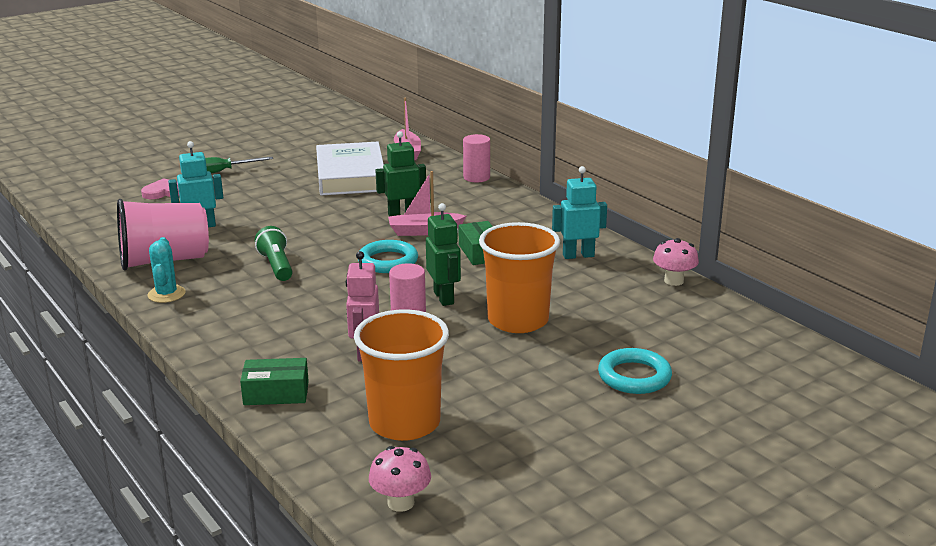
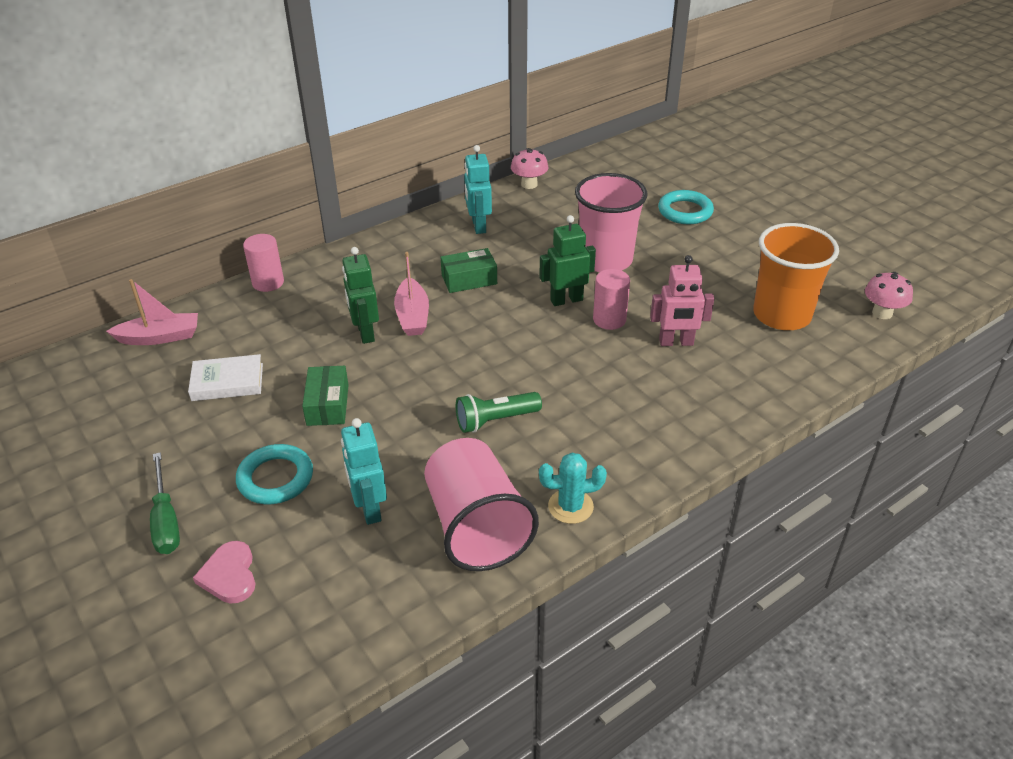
camera: 90 degrees left, 15 degrees up
(276, 393) = (759, 390): green box -> green box (327, 405)
(350, 175) = (227, 382): white book -> white book, size x0.55
(388, 261) = (486, 338): turquoise ring -> turquoise ring (275, 478)
(518, 320) = (605, 260): orange cup -> pink cup

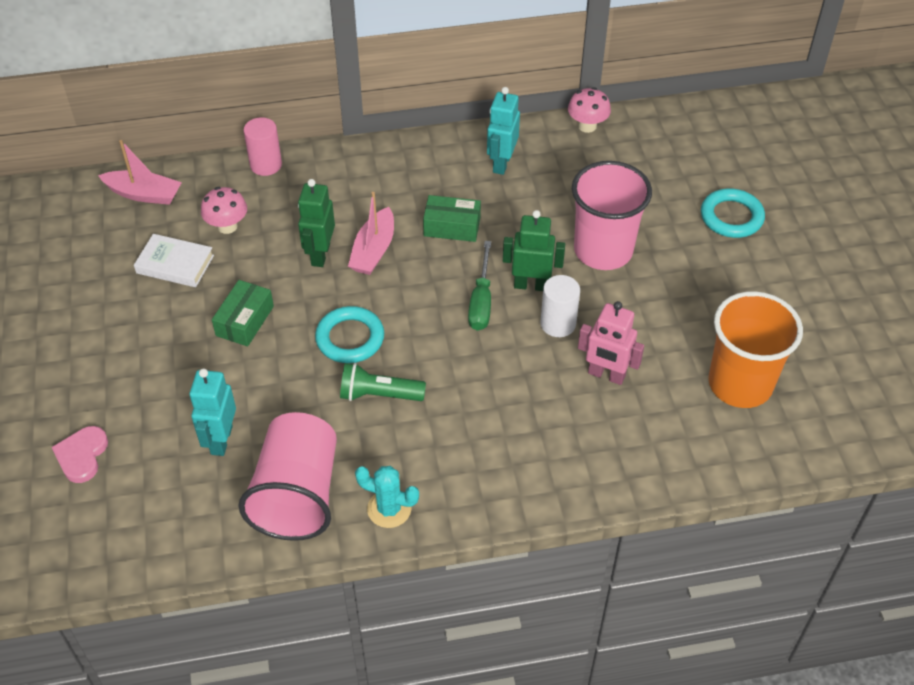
camera: 25 degrees right, 10 degrees up
(166, 520) = (60, 384): green screwdriver -> green screwdriver (481, 301)
(275, 478) = (163, 379): turquoise ring -> turquoise ring (350, 338)
(609, 319) = (558, 324): pink cylinder -> white cylinder
(882, 313) = (853, 422): pink mushroom -> pink mushroom (227, 226)

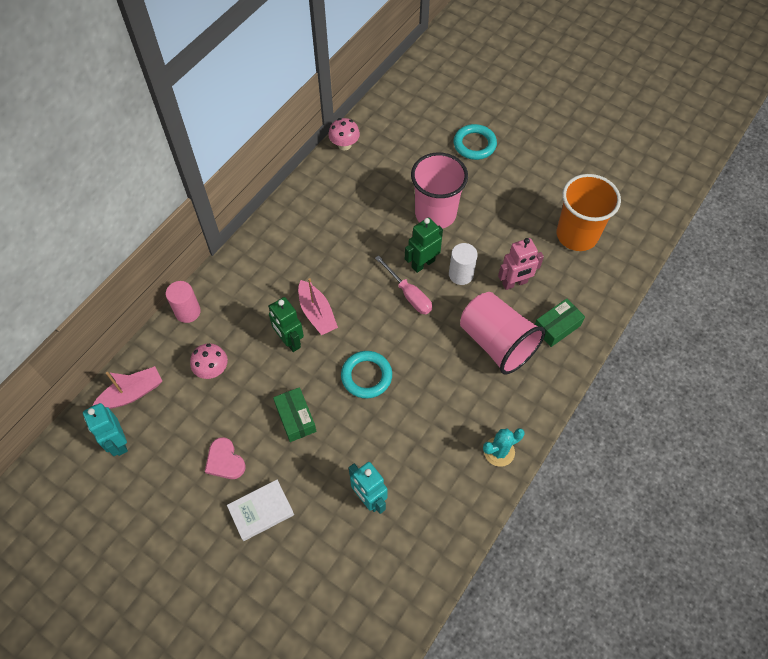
camera: 45 degrees left, 10 degrees up
(82, 455) = (302, 584): pink heart -> pink heart (225, 461)
(175, 264) = (210, 420): white book -> white book (261, 511)
(297, 494) = (446, 489): pink cup -> pink cup (496, 343)
(379, 394) = (420, 394): green flashlight -> none
(452, 227) = (343, 263): green box -> green box (557, 327)
(481, 301) = (409, 294): green screwdriver -> pink screwdriver
(501, 163) = (325, 203): turquoise robot -> turquoise robot (118, 442)

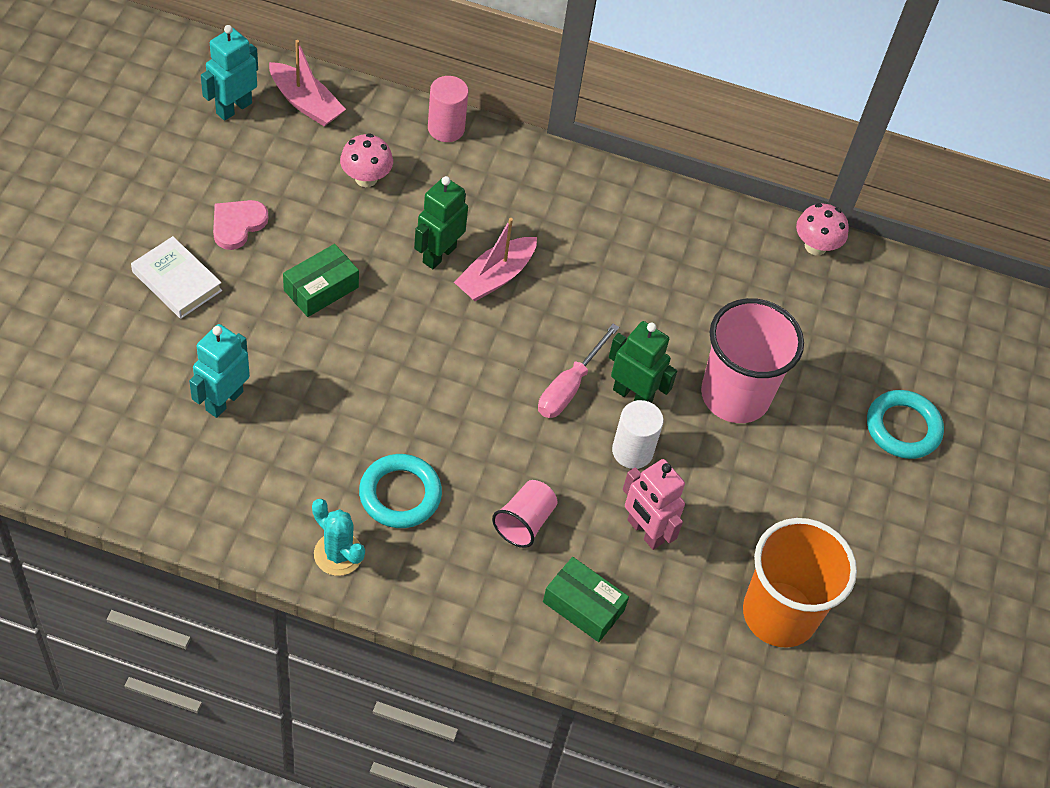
camera: 65 degrees right, 5 degrees down
(366, 376) = (412, 359): turquoise ring -> turquoise ring (400, 494)
(496, 343) = (524, 522): pink cup -> pink cup, size x0.50

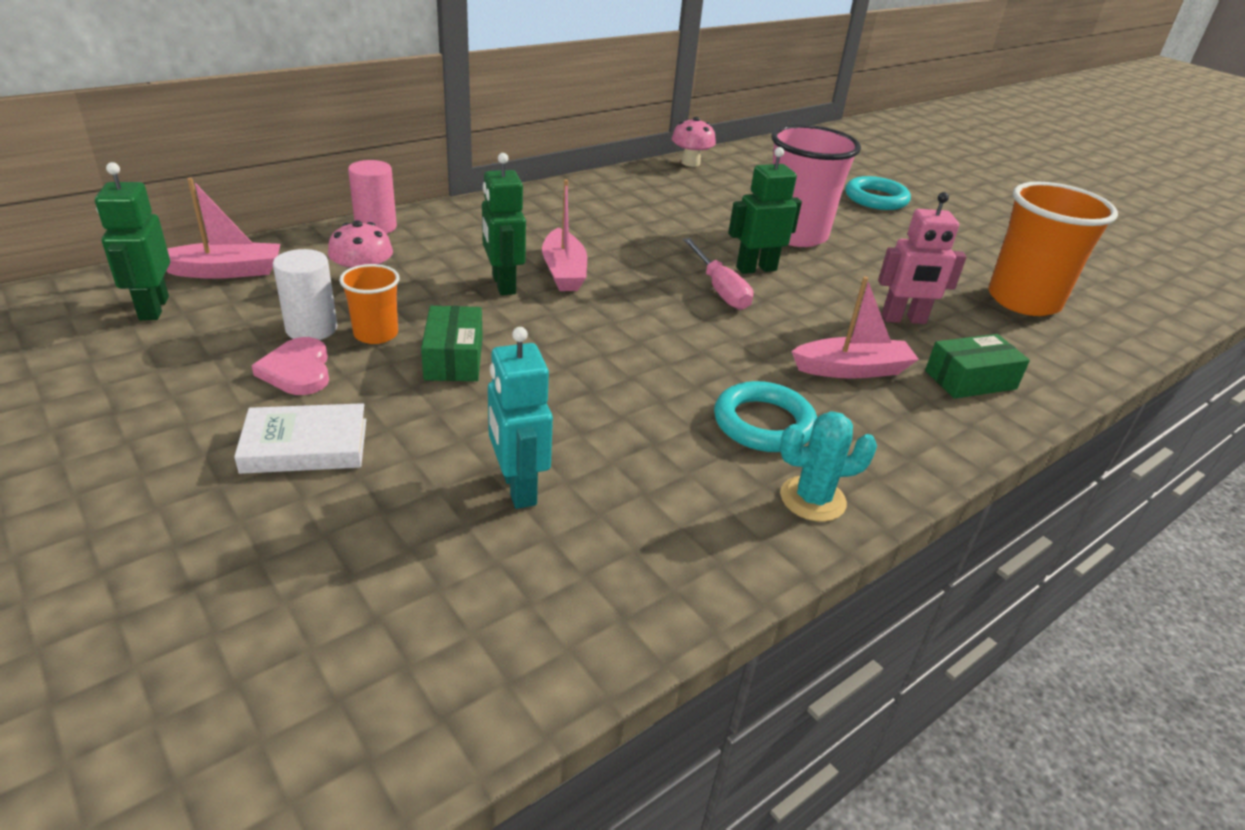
camera: 50 degrees left, 20 degrees down
(233, 108) = (153, 308): turquoise robot -> green robot
(310, 232) = (376, 334): none -> orange cup
(524, 522) = (852, 369): pink cup -> pink boat
(632, 451) = (814, 291): white cylinder -> white cylinder (311, 329)

